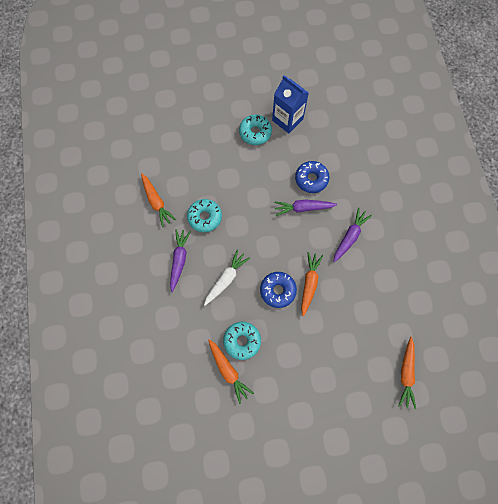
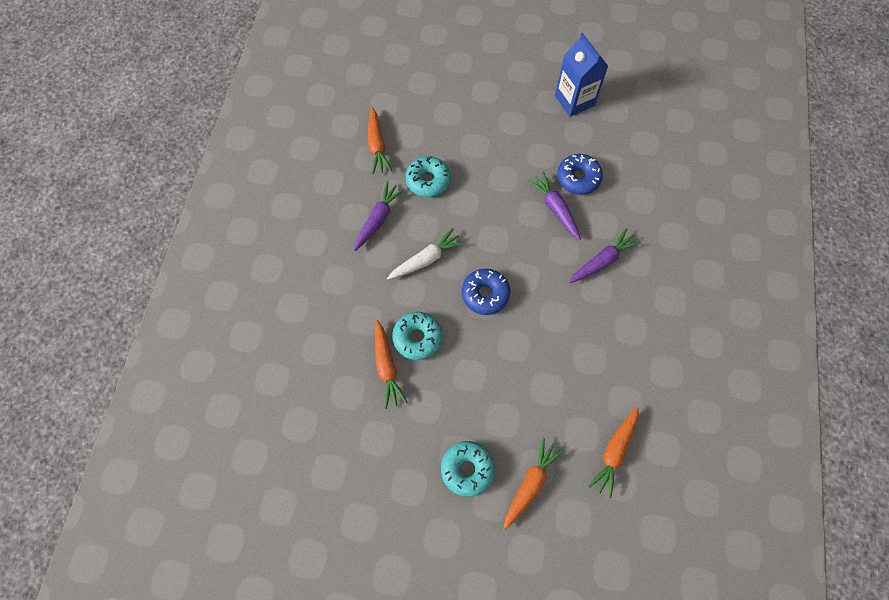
camera: 20 degrees right, 5 degrees down
(255, 132) = (528, 103): turquoise donut -> turquoise donut (467, 469)
(303, 208) = (555, 208): purple carrot -> purple carrot turned 45 degrees clockwise
(309, 283) = (528, 299): orange carrot -> orange carrot (530, 484)

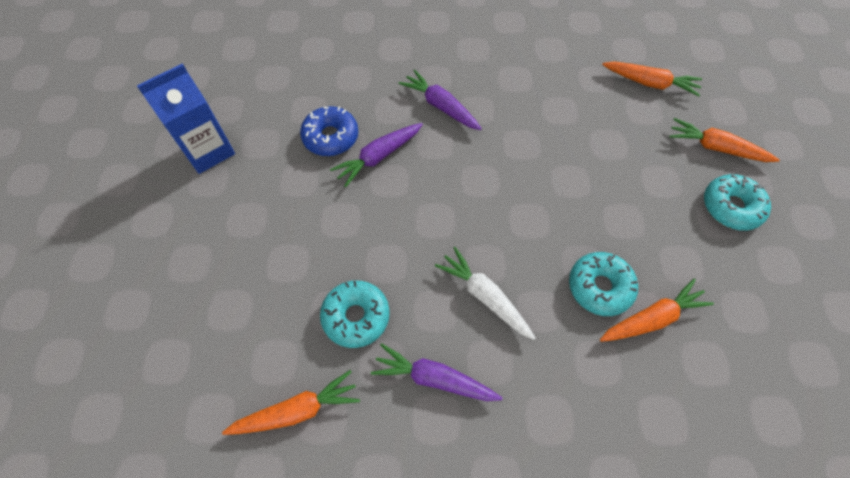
camera: 100 degrees left, 5 degrees down
(485, 294) = (515, 218): blue donut -> none

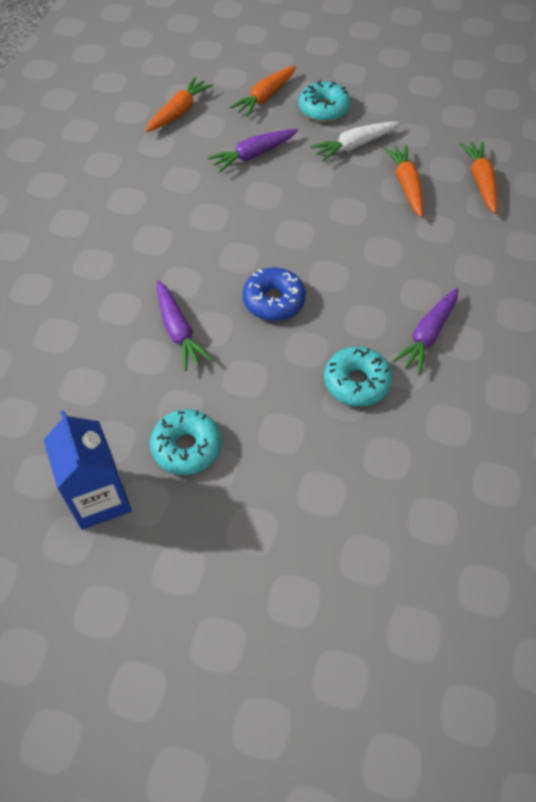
camera: 75 degrees left, 5 degrees down
(297, 410) = (438, 444): orange carrot -> orange carrot (480, 181)
(331, 137) = (133, 369): blue donut -> blue donut (274, 301)
(441, 106) = (135, 266): purple carrot -> purple carrot (253, 155)
(485, 296) = (361, 283): white carrot -> white carrot (354, 146)
(599, 287) = (372, 207): turquoise donut -> turquoise donut (187, 447)

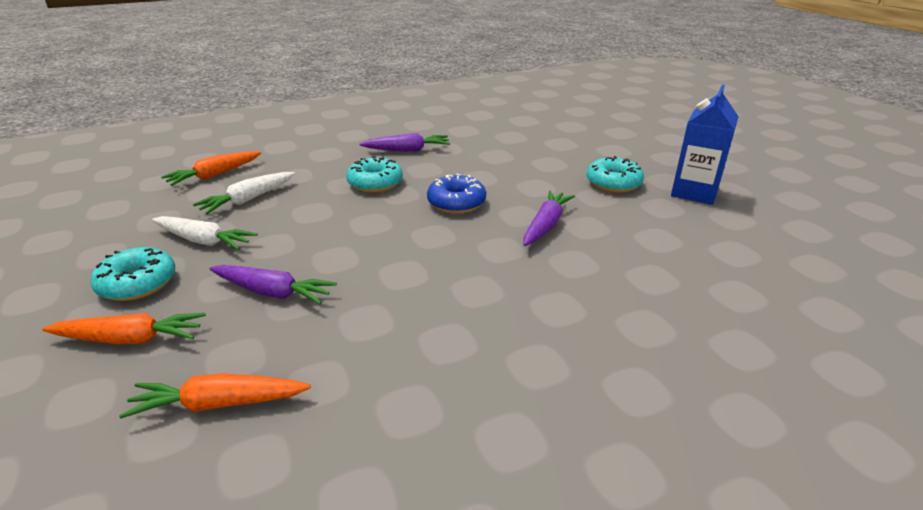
camera: 130 degrees left, 25 degrees down
(356, 382) = (477, 156): turquoise donut -> turquoise donut (375, 183)
(406, 185) = (248, 199): orange carrot -> white carrot

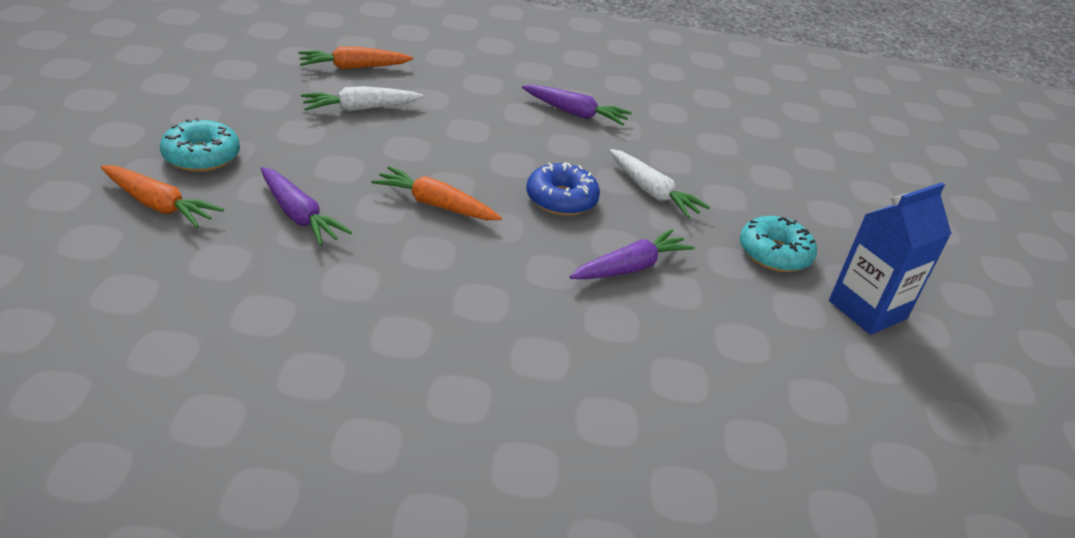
camera: 25 degrees right, 5 degrees up
(203, 241) = (285, 137): white carrot -> white carrot (652, 192)
(219, 404) = (178, 293): orange carrot -> orange carrot (435, 205)
(375, 183) = (499, 140): turquoise donut -> none

